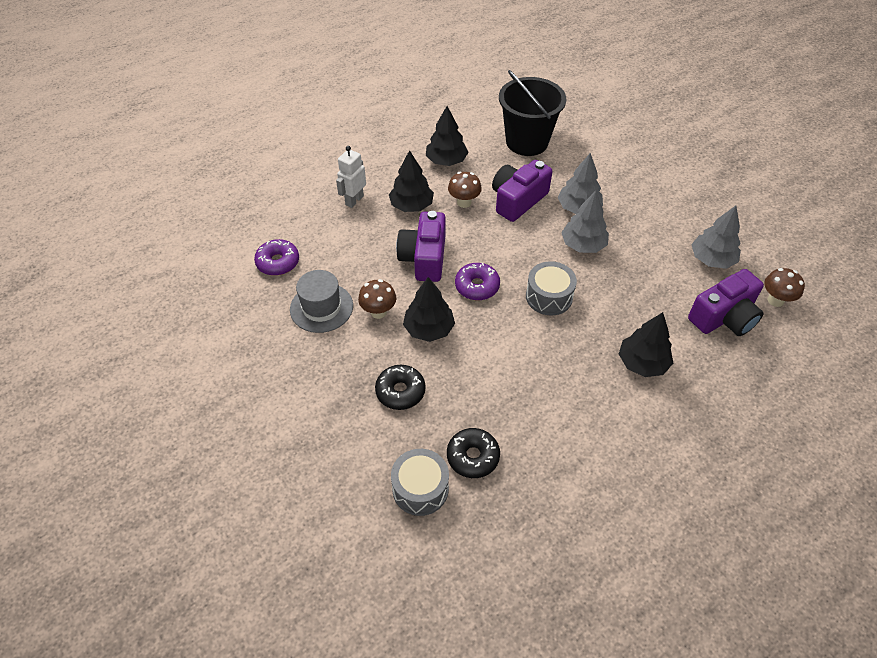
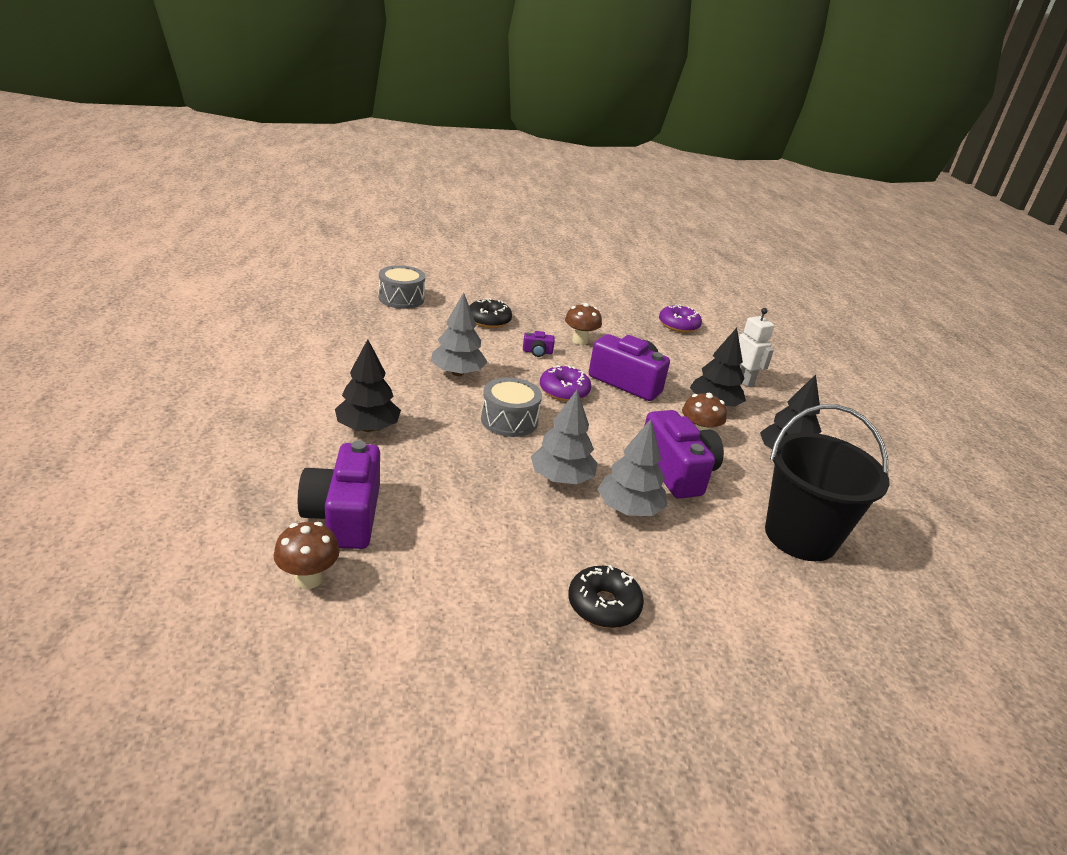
camera: 115 degrees right, 20 degrees down
(321, 307) = (608, 324): grey hat -> none
(429, 329) = (537, 352): black tree -> purple camera
(473, 457) = (397, 321): black donut -> black donut (603, 605)
(711, 259) = (434, 568): grey tree -> grey tree (457, 373)

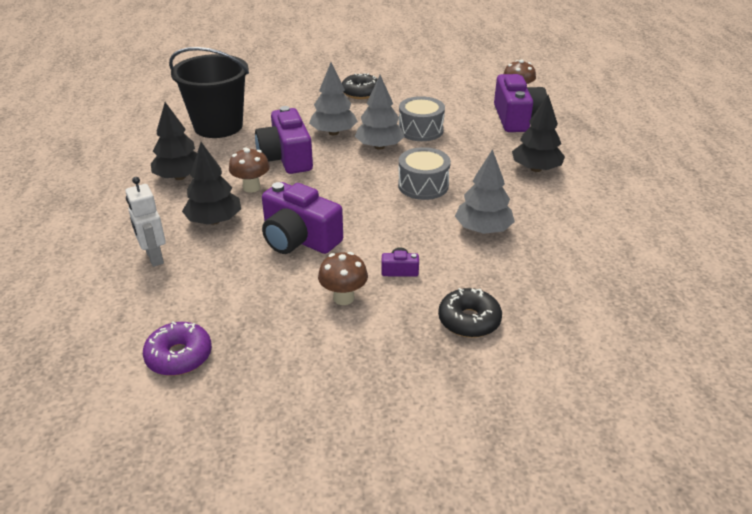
camera: 175 degrees left, 5 degrees up
(401, 298) = (607, 351): grey drum -> grey drum (420, 130)
(564, 391) = (371, 220): purple donut -> none

